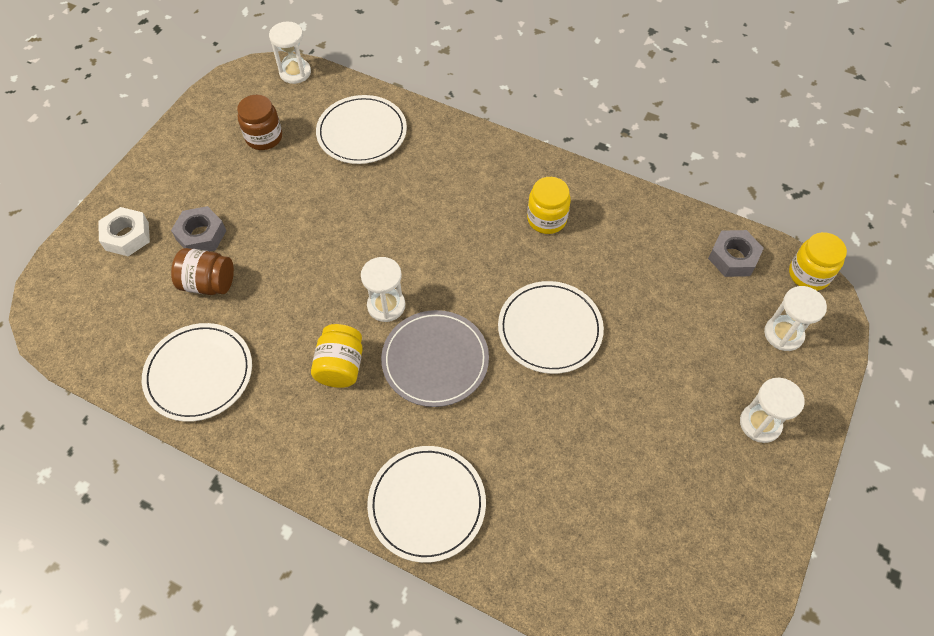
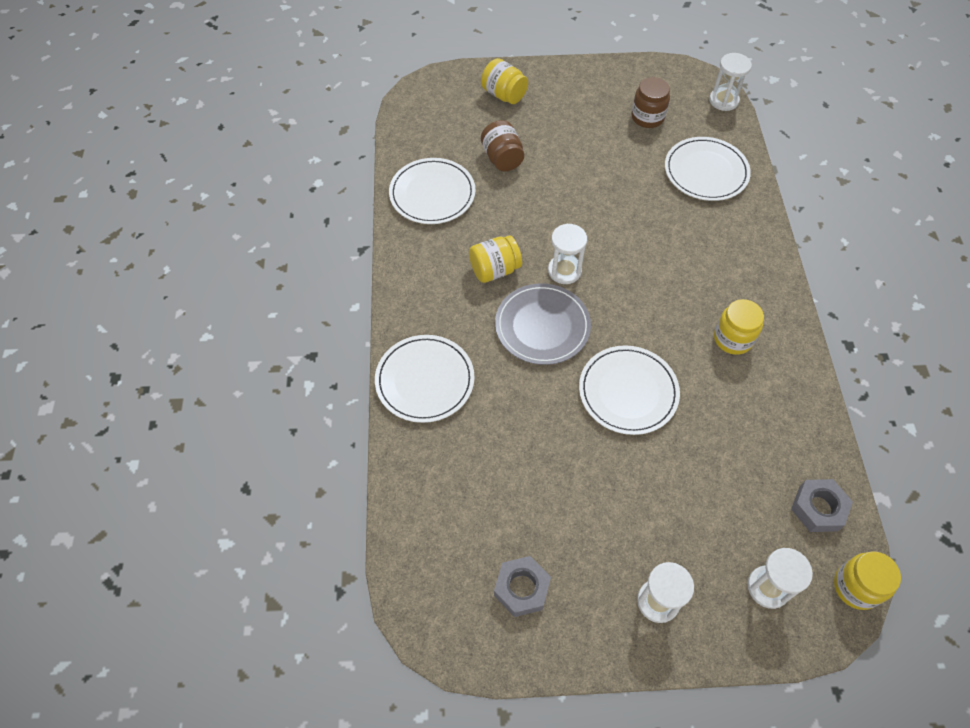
camera: 60 degrees right, 0 degrees up
(127, 236) = (504, 95): white nut -> yellow jar
(201, 235) = (536, 132): grey nut -> grey nut (521, 588)

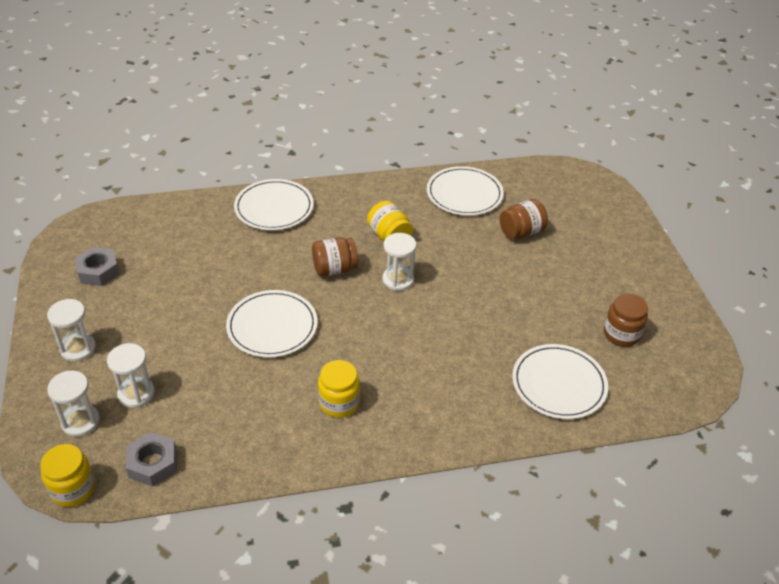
camera: 80 degrees right, 15 degrees down
(504, 95) = (605, 227): yellow jar -> none
(542, 326) = (334, 269): grey plate -> brown jar
(723, 100) = (679, 402): white hourglass -> white hourglass (136, 393)

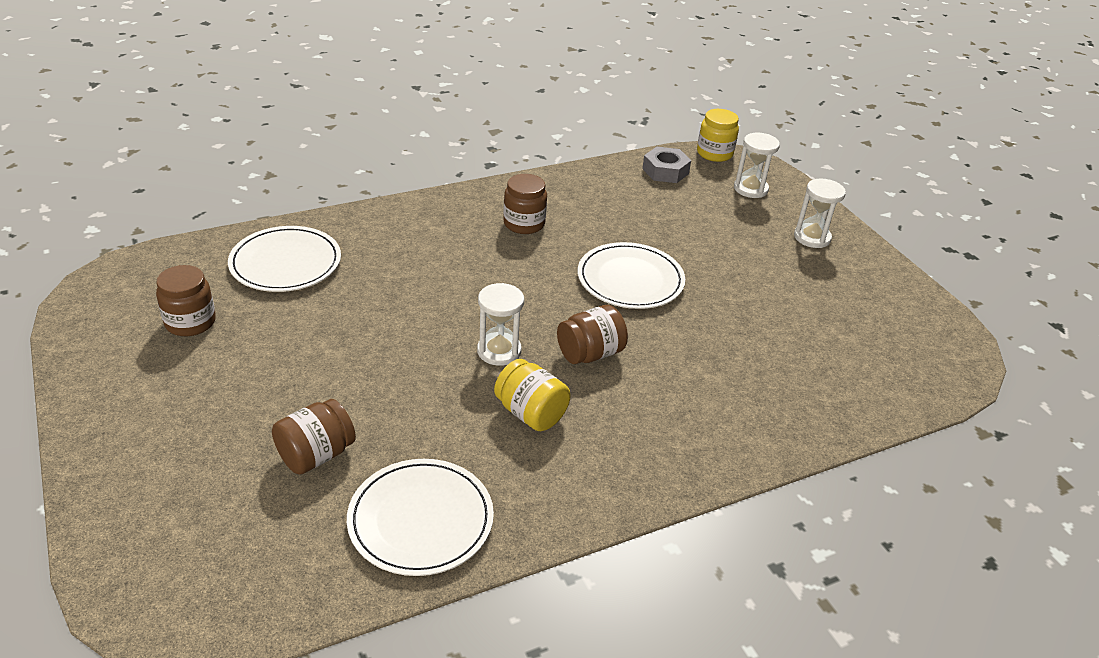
camera: 165 degrees right, 5 degrees down
(98, 271) = (875, 311): grey nut -> none
(136, 393) = (721, 211): white hourglass -> none
(274, 207) = (729, 435): white plate -> none
(339, 403) = (524, 224): yellow jar -> brown jar

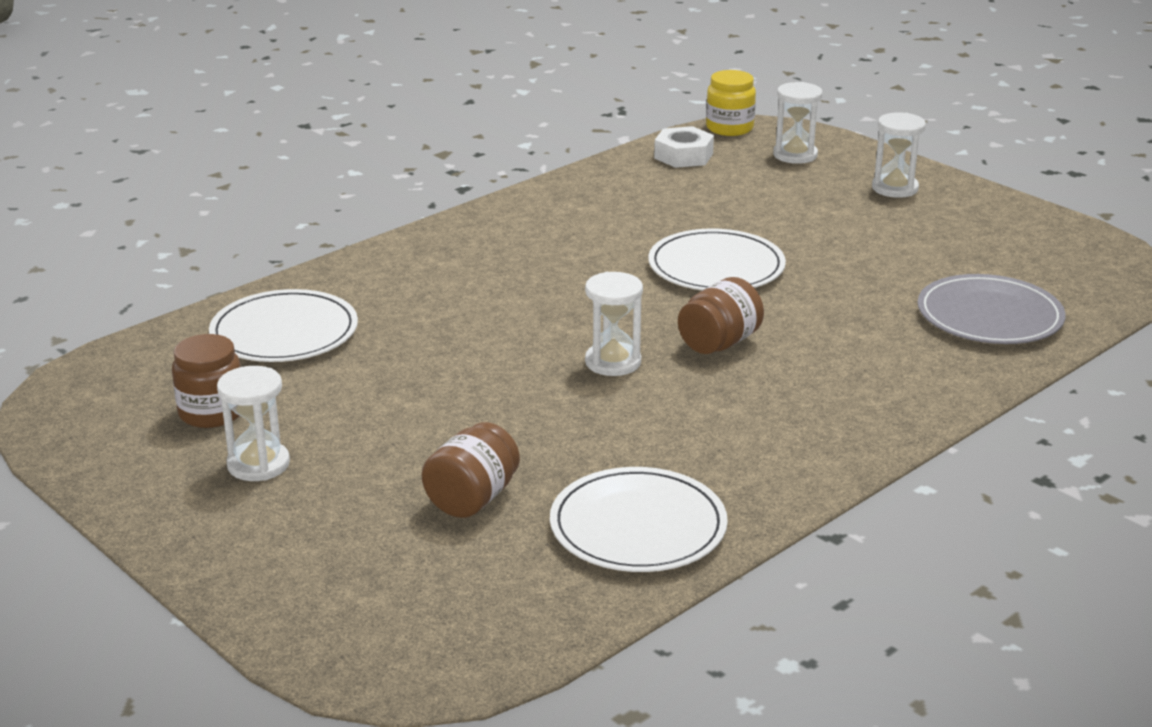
camera: 15 degrees left, 10 degrees down
(190, 378) = (258, 464): none -> white hourglass
(524, 224) = (551, 238): brown jar -> none
(530, 413) = (691, 409): yellow jar -> none
(665, 171) = (683, 156): grey nut -> white nut
(822, 382) = (989, 316): none -> grey plate

